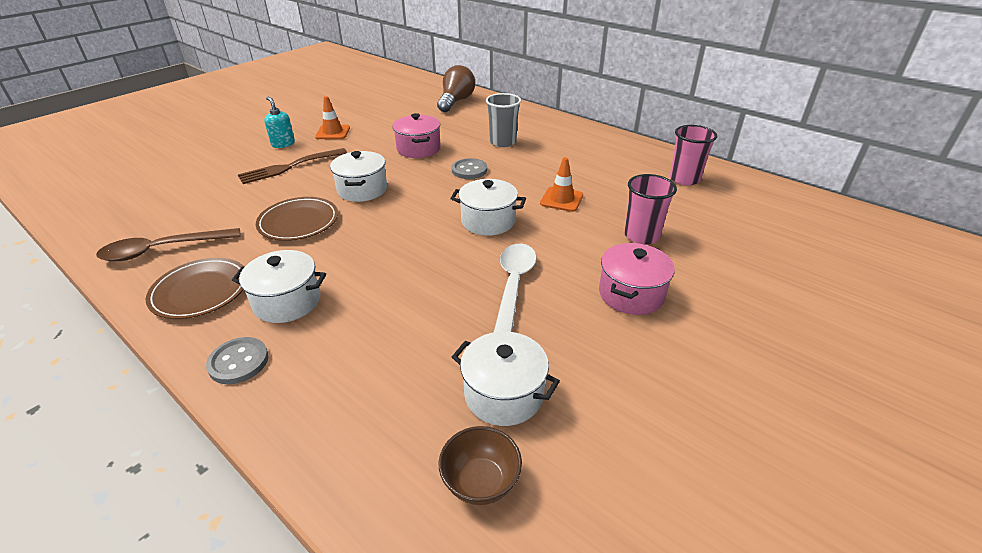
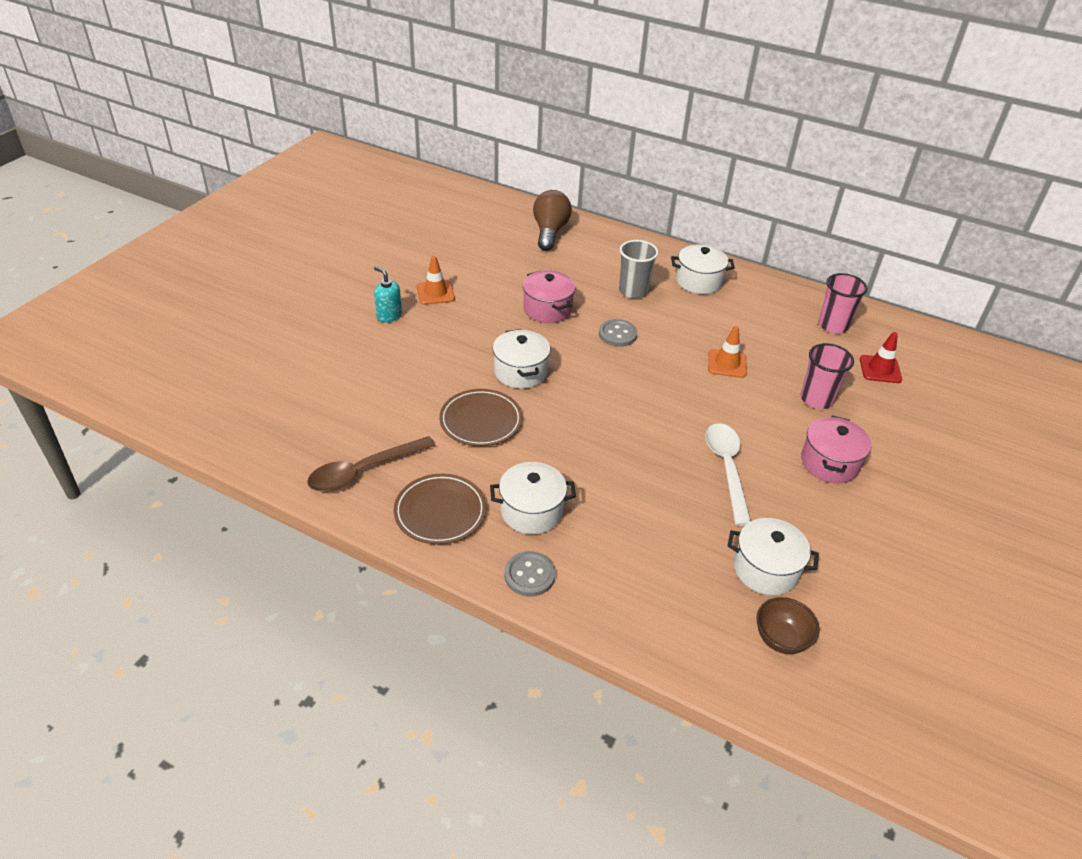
camera: 15 degrees left, 5 degrees up
(290, 166) = (421, 348): brown fork -> none
(488, 221) = (669, 398): white pot -> white pot (698, 281)
(722, 217) = (880, 369): none -> red traffic cone

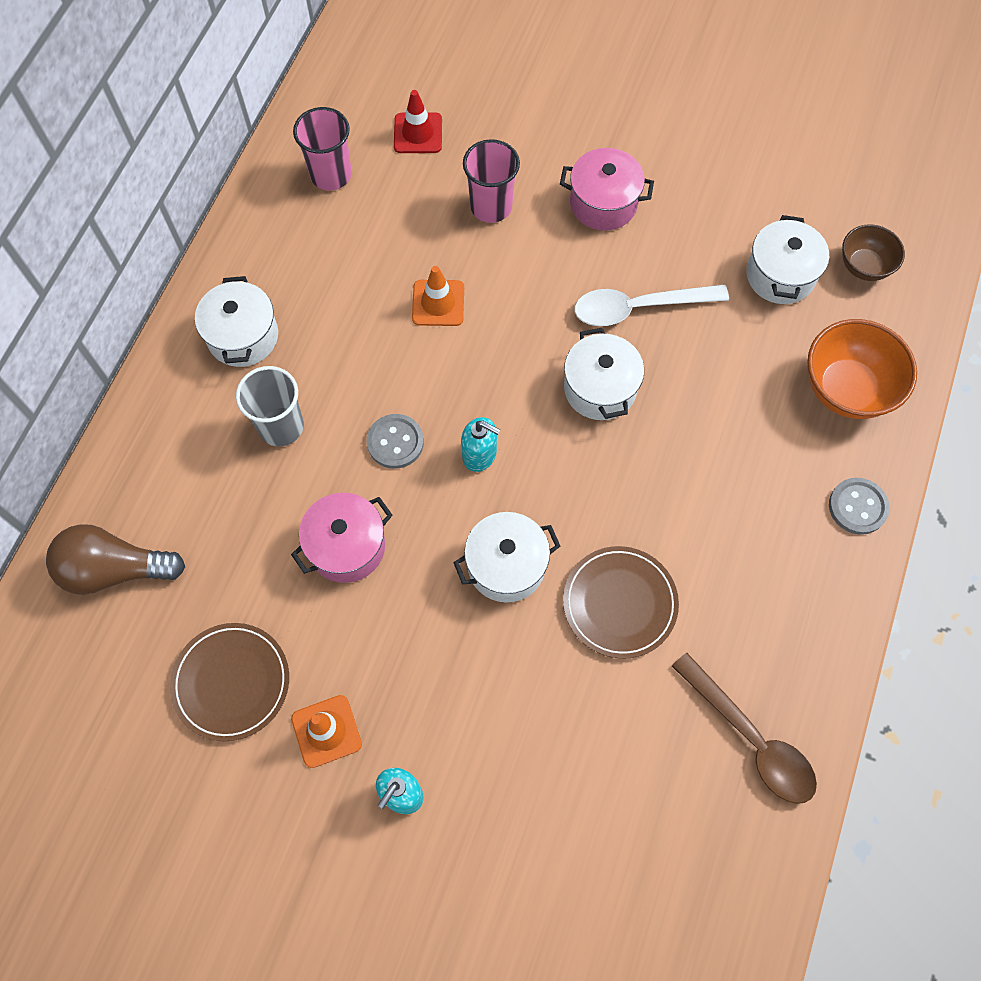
camera: 95 degrees left, 25 degrees up
(440, 512) = (793, 623): brown plate -> brown plate (231, 682)
(531, 511) = (763, 517): white pot -> white pot (600, 388)
(604, 370) = (480, 455): none -> turquoise soap dispenser
(644, 593) = (846, 389): none -> orange bowl

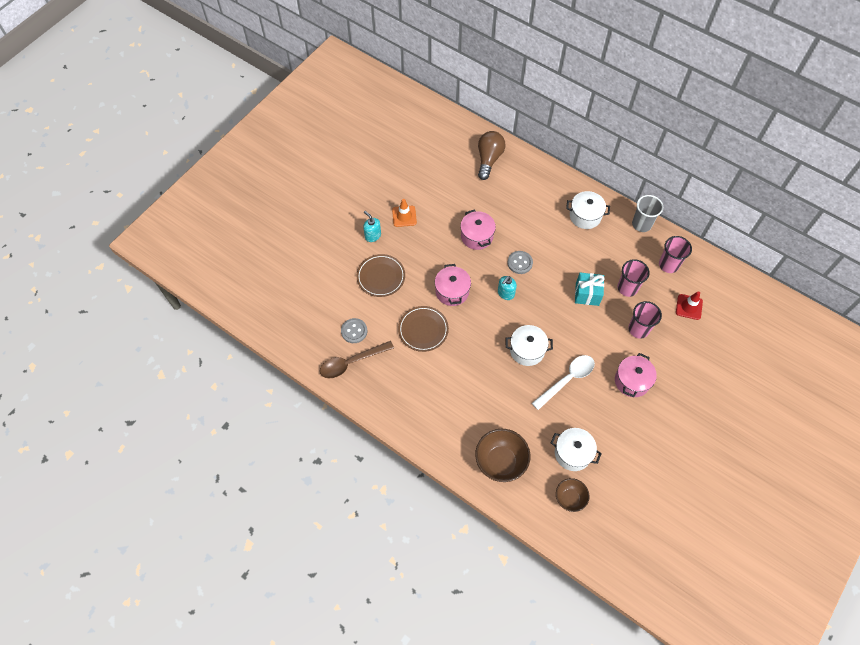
camera: 105 degrees right, 5 degrees down
(231, 682) = (432, 189): brown plate -> brown plate (381, 277)
(281, 426) = (537, 223): grey cup -> grey cup (641, 224)
(403, 236) = (627, 288): none -> pink cup
(438, 303) = (587, 294): orange traffic cone -> turquoise gift
(506, 566) = (452, 291): white pot -> pink pot
(639, 308) = (567, 380): white spoon -> white spoon turned 45 degrees clockwise
(846, 389) = (500, 462): orange bowl -> brown bowl
(857, 507) = (439, 444): grey button -> grey button (354, 331)

